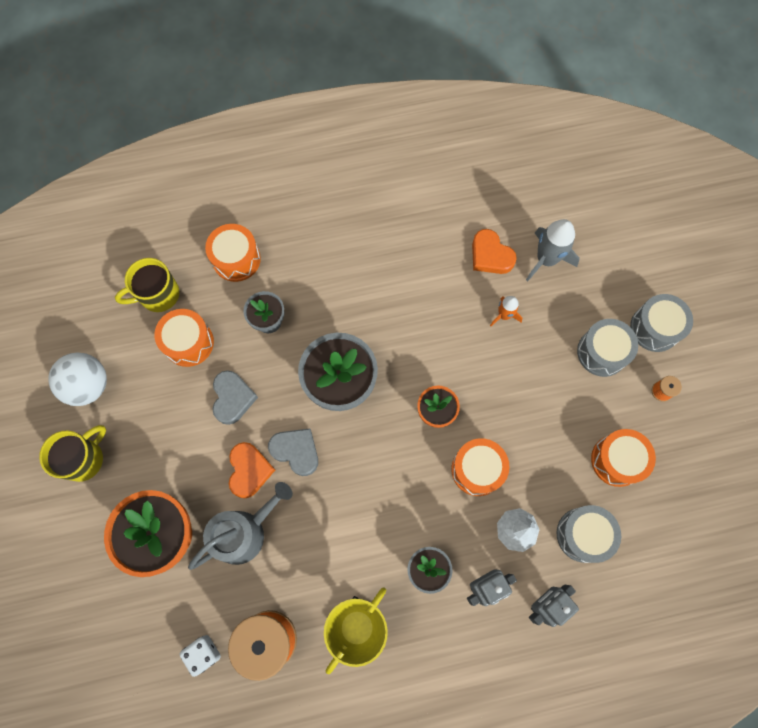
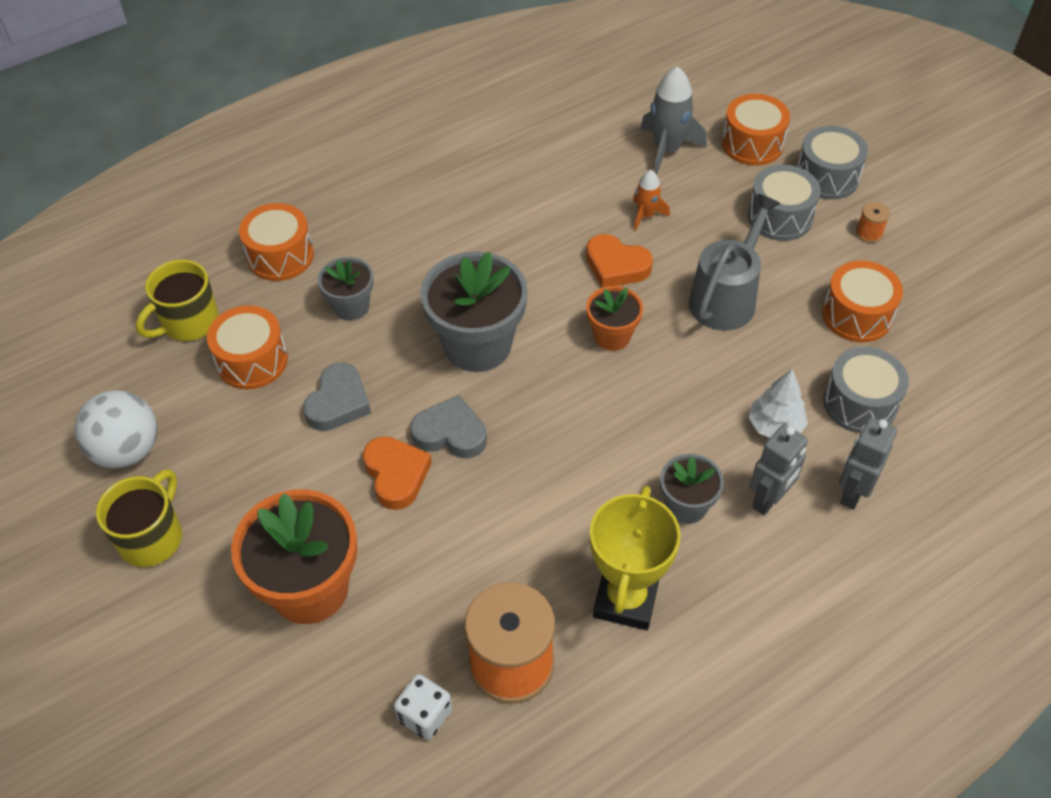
camera: 20 degrees left, 20 degrees down
(233, 398) = (338, 402): grey heart -> grey heart turned 45 degrees clockwise
(244, 532) = (420, 547): grey watering can -> grey watering can (726, 298)
(477, 469) = (694, 378): orange drum -> orange drum (752, 144)
(490, 255) = (599, 164): orange heart -> orange heart (616, 266)

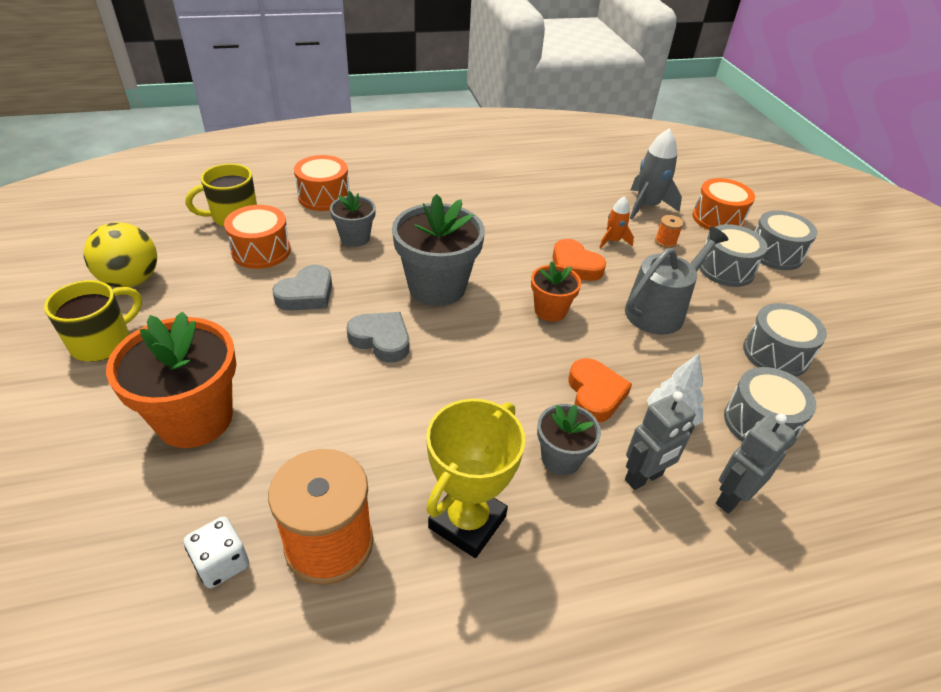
camera: 15 degrees right, 10 degrees down
(127, 450) = (131, 280): white ball -> yellow ball
(396, 475) = (320, 356): orange heart -> orange heart (595, 394)
(857, 315) = (775, 354): orange drum -> grey drum
(869, 233) = (802, 299): orange spool -> orange spool (665, 242)

